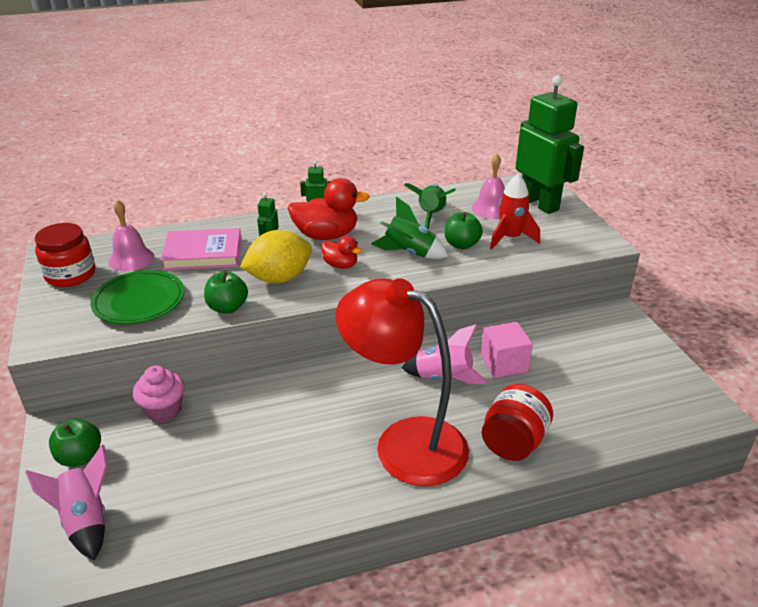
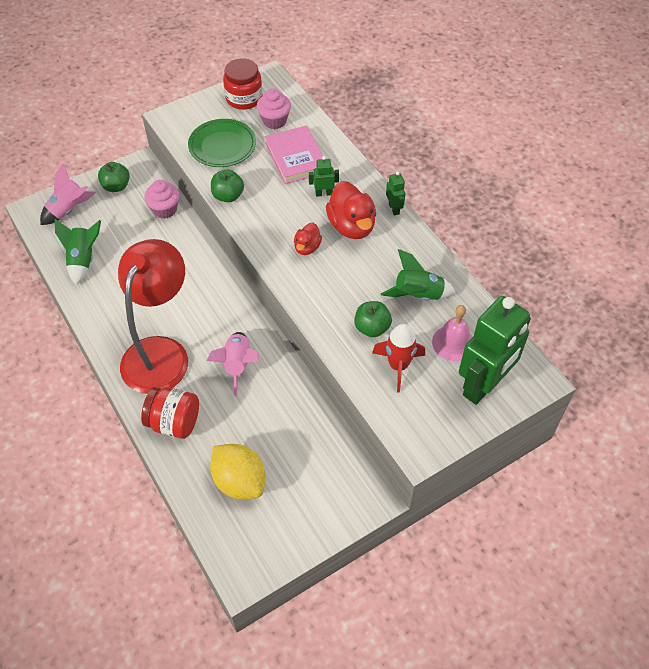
camera: 75 degrees right, 20 degrees up
(131, 259) = (274, 121): pink bell -> pink cupcake
(279, 278) = (275, 214): yellow lemon -> yellow lemon (239, 481)
(409, 253) = (342, 291): green rocket -> green rocket (83, 260)
(504, 363) = (267, 406): pink cube -> none

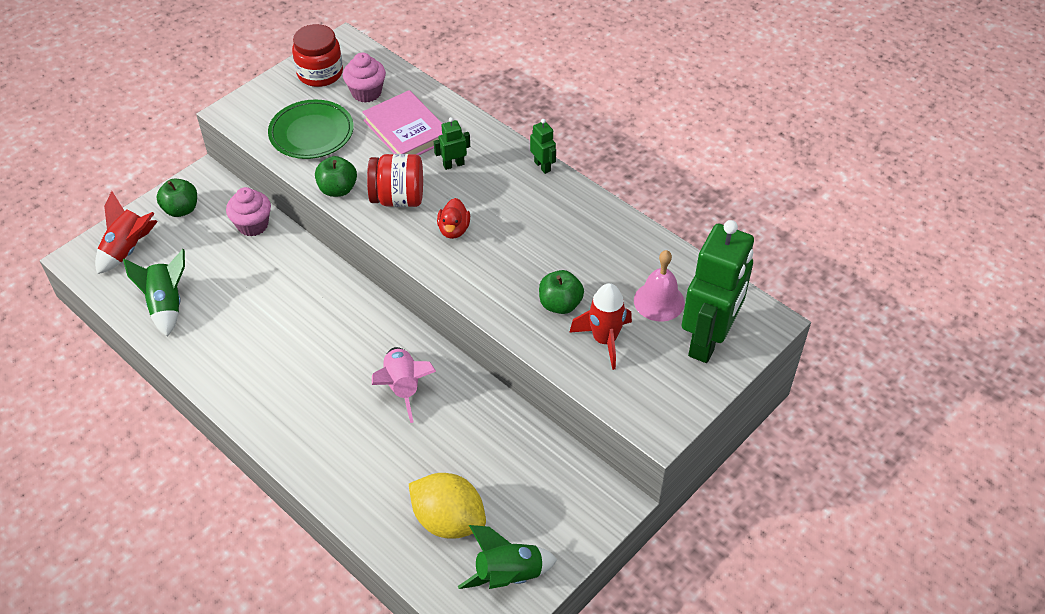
camera: 15 degrees left, 5 degrees down
(69, 210) = (128, 249): pink rocket -> red rocket
(160, 352) = (302, 393): red lamp -> none
(174, 422) = (346, 471): red jar -> red jar (398, 198)
(351, 226) = (499, 195): red duck -> none
(418, 295) = (602, 257): green rocket -> green rocket (508, 575)

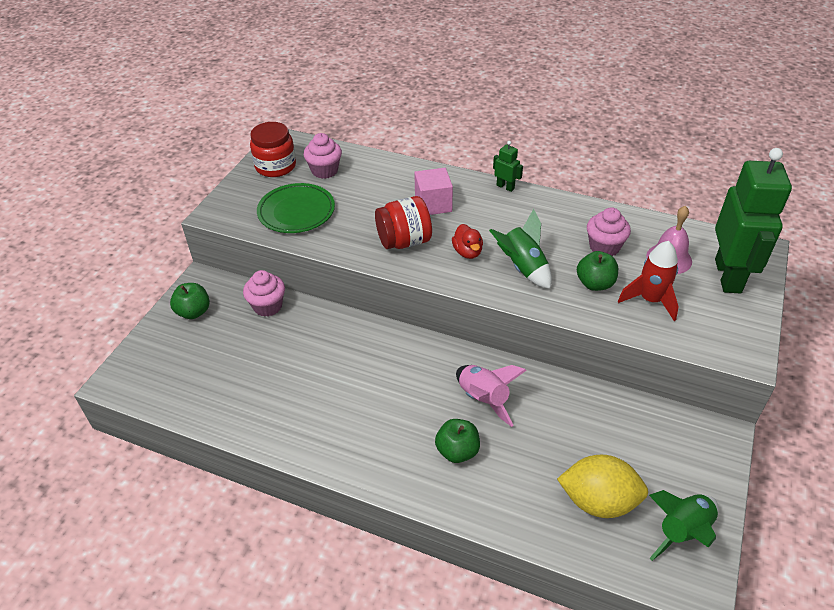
camera: 20 degrees left, 5 degrees down
(128, 249) = (160, 360): red rocket -> none
(166, 305) = (224, 397): green rocket -> green rocket (523, 268)
(338, 189) = (347, 248): green apple -> green apple (457, 451)
(406, 130) = (377, 189): pink book -> none
(453, 164) = (433, 204): green robot -> pink cube
(599, 267) = (604, 247): none -> pink cupcake

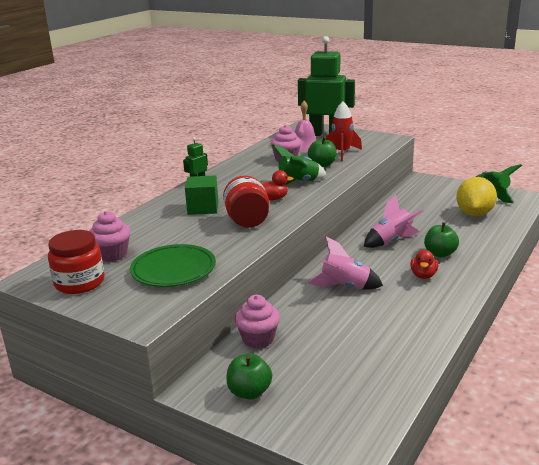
camera: 80 degrees left, 20 degrees down
(364, 360) = (345, 287): none -> pink rocket
(397, 432) = (423, 275): none -> red duck
(433, 204) = (203, 208): pink cube -> green cube

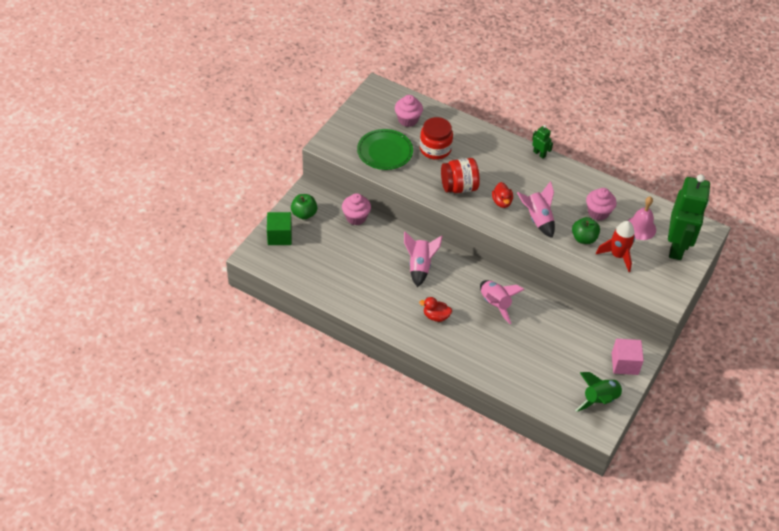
camera: 85 degrees right, 25 degrees up
(79, 282) = (371, 110): red jar -> red jar (435, 149)
(203, 208) = (484, 160): green cube -> green cube (279, 236)
(298, 183) = (537, 219): green rocket -> pink rocket
(440, 254) = (472, 334): green apple -> none
(441, 186) = (624, 364): none -> pink cube
(474, 214) = (554, 376): yellow lemon -> none

